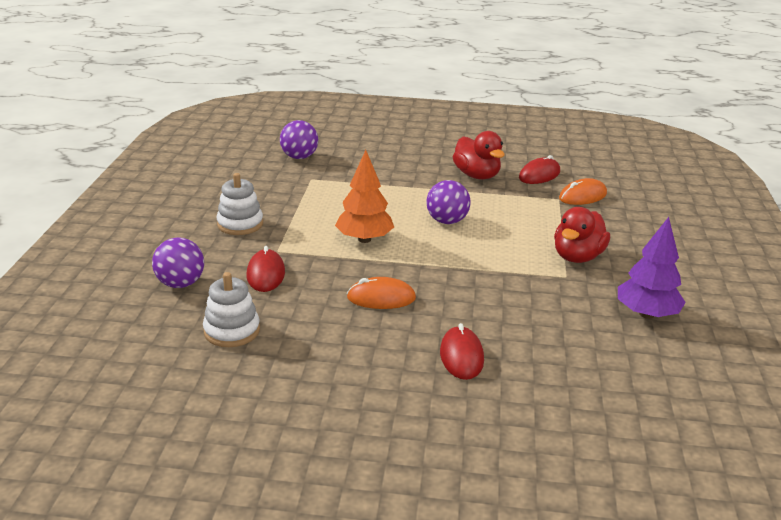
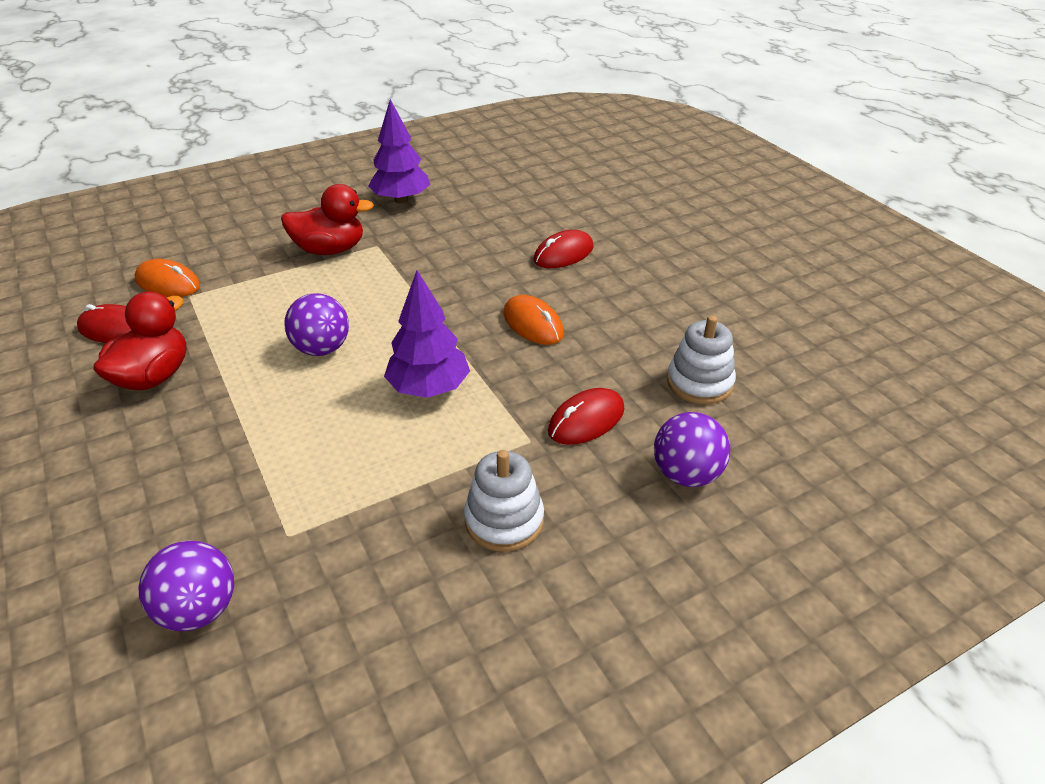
camera: 125 degrees left, 10 degrees up
(364, 239) = (429, 388): orange tree -> purple tree

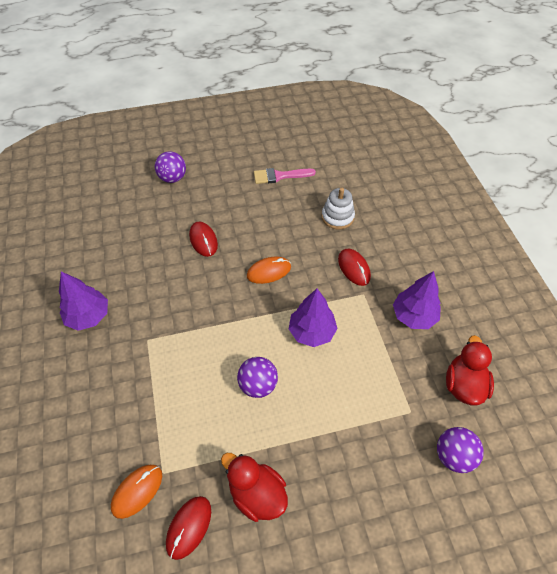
camera: 75 degrees left, 15 degrees up
(330, 250) = (139, 371): red duck -> red duck (463, 385)
(504, 520) = (413, 316): white stacking toy -> purple tree
(686, 474) = (396, 242): purple ball -> purple ball (173, 178)
(751, 300) = (280, 176): none -> pink brush

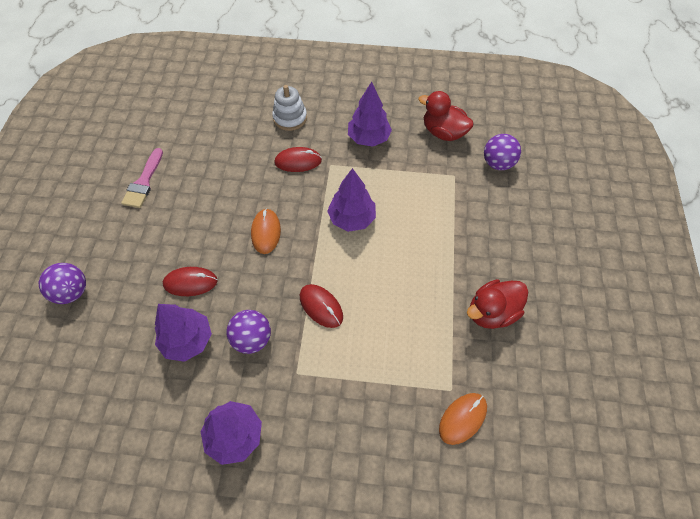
camera: 70 degrees left, 5 degrees up
(137, 491) = (462, 418): orange mouse -> orange mouse turned 75 degrees clockwise
(155, 258) = (188, 340): none -> purple tree
(189, 527) = (507, 377): red mouse -> red mouse (321, 306)
(258, 385) = (389, 280): purple ball -> purple ball (252, 339)
(337, 217) = (230, 152): white stacking toy -> white stacking toy (290, 118)

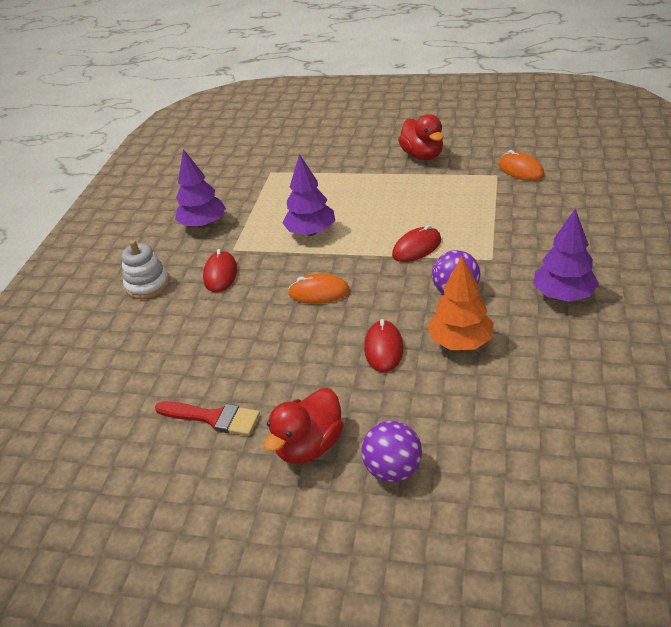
camera: 80 degrees left, 20 degrees down
(144, 182) = (213, 418): pink brush -> red brush
(188, 340) = (460, 342): purple tree -> orange tree
(443, 132) = (213, 178): red duck -> red duck (309, 445)
(497, 163) = (262, 149): purple ball -> none

